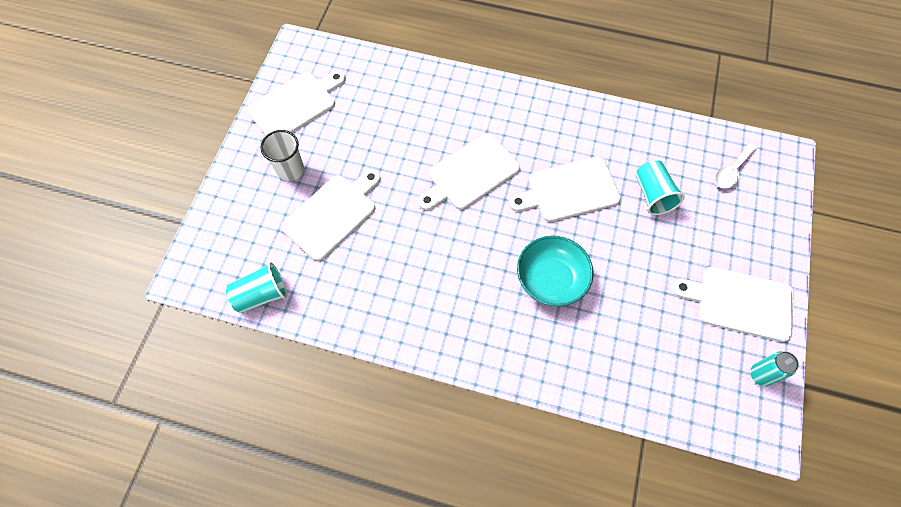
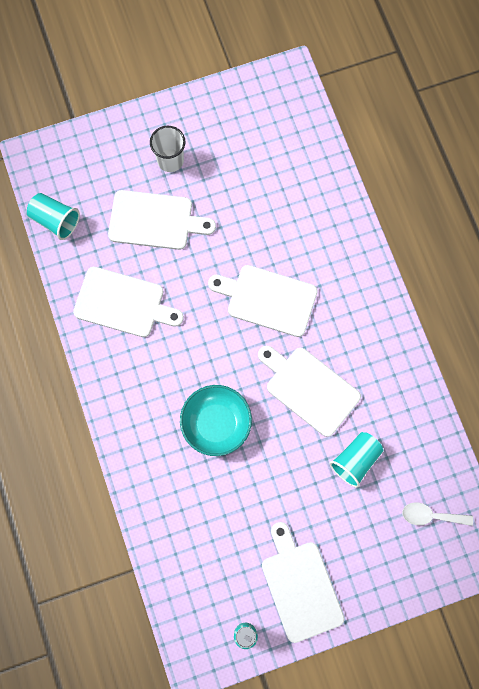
camera: 55 degrees right, 10 degrees up
(295, 104) = (232, 117): white cutting board -> white cutting board (123, 303)

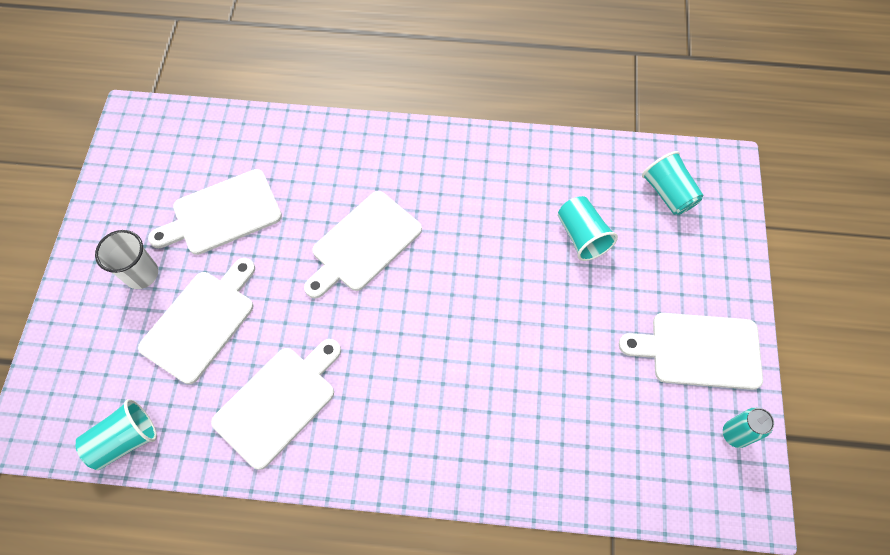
camera: 65 degrees left, 10 degrees down
(216, 424) = (477, 359): turquoise bowl -> none
(309, 388) = (483, 246): white cutting board -> white cutting board (222, 214)
(431, 516) = (668, 193): white spoon -> turquoise cup

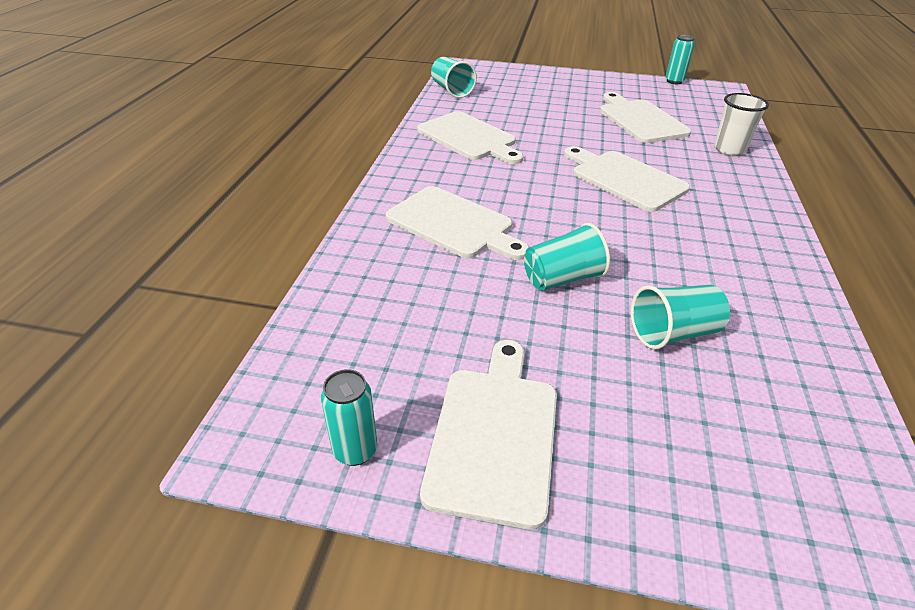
camera: 95 degrees right, 25 degrees down
(103, 162) = (674, 81): none -> turquoise can
(141, 274) = (579, 93): white cup -> white cup (729, 149)
(201, 322) = (540, 112): white cutting board -> white cutting board (453, 224)
(668, 193) = (789, 452): turquoise cup -> turquoise cup (562, 278)

